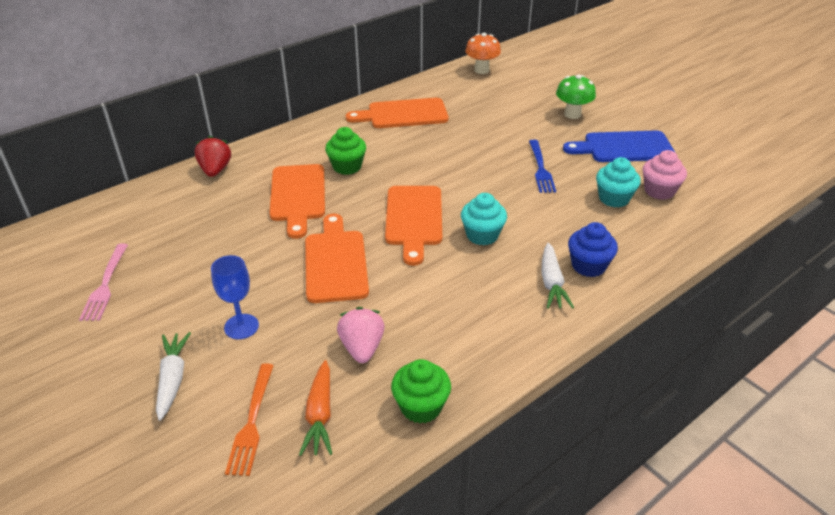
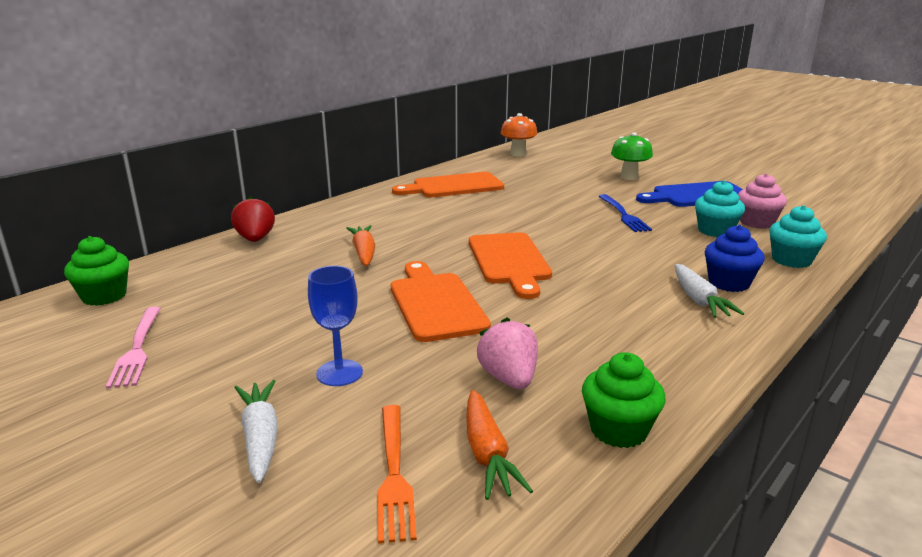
camera: 10 degrees left, 15 degrees down
(298, 196) = (364, 253): orange cutting board -> orange carrot
(347, 167) = (411, 227): green cupcake -> green cupcake (104, 296)
(482, 235) = (594, 268): turquoise cupcake -> turquoise cupcake (791, 260)

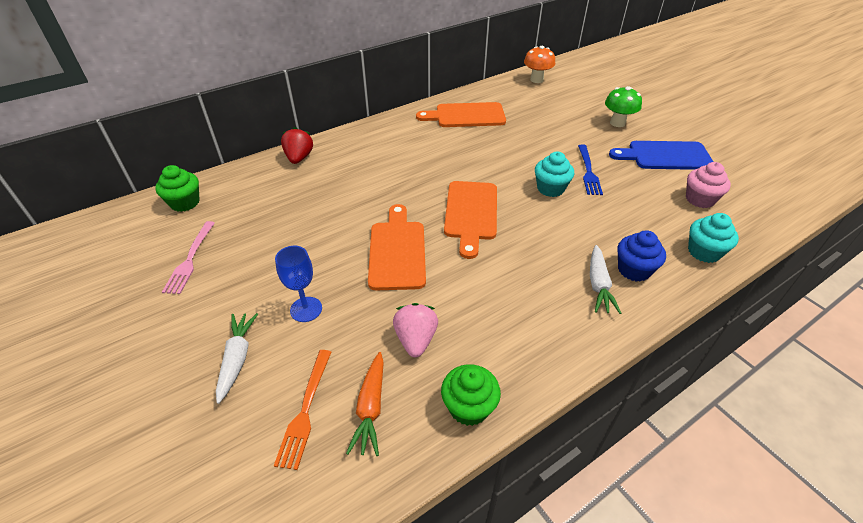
camera: 15 degrees right, 20 degrees up
(364, 253) = (368, 185): orange carrot -> none
(715, 231) = (657, 204): turquoise cupcake -> turquoise cupcake (550, 188)

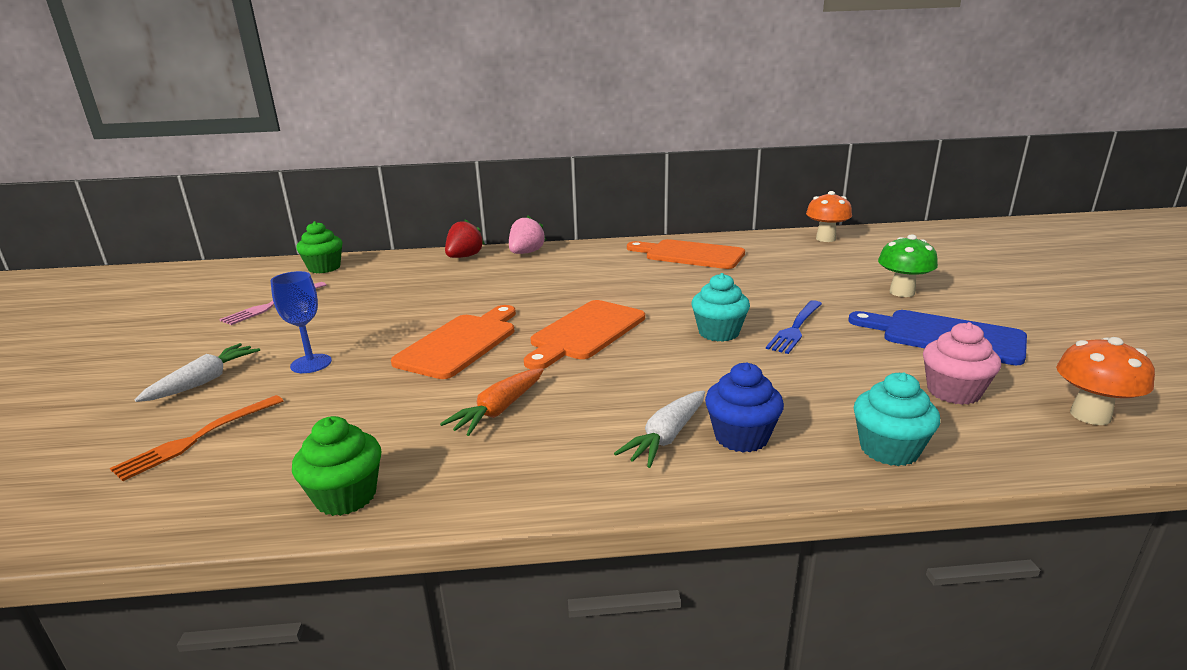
camera: 30 degrees right, 20 degrees down
(370, 408) = (253, 458): orange carrot -> orange carrot (499, 410)
(416, 339) = (376, 418): pink strawberry -> pink strawberry (526, 253)
(763, 196) = (1090, 415): none -> orange mushroom

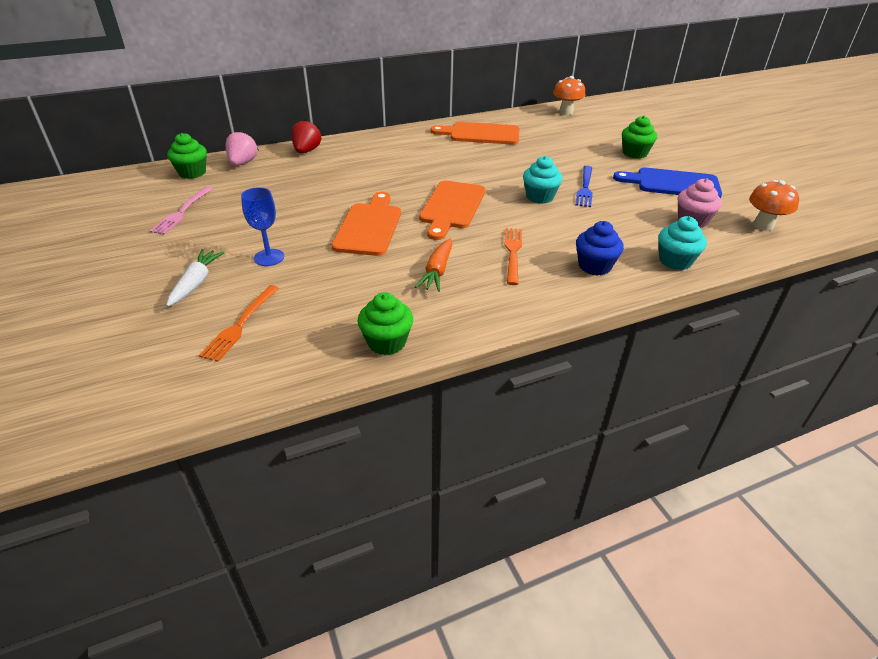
camera: 20 degrees left, 15 degrees up
(526, 253) = (355, 143): pink strawberry -> pink strawberry (243, 163)
(625, 400) = (512, 252): none -> orange fork
(666, 437) = (553, 273): white carrot -> none
(902, 292) = (634, 153): green mushroom -> green cupcake

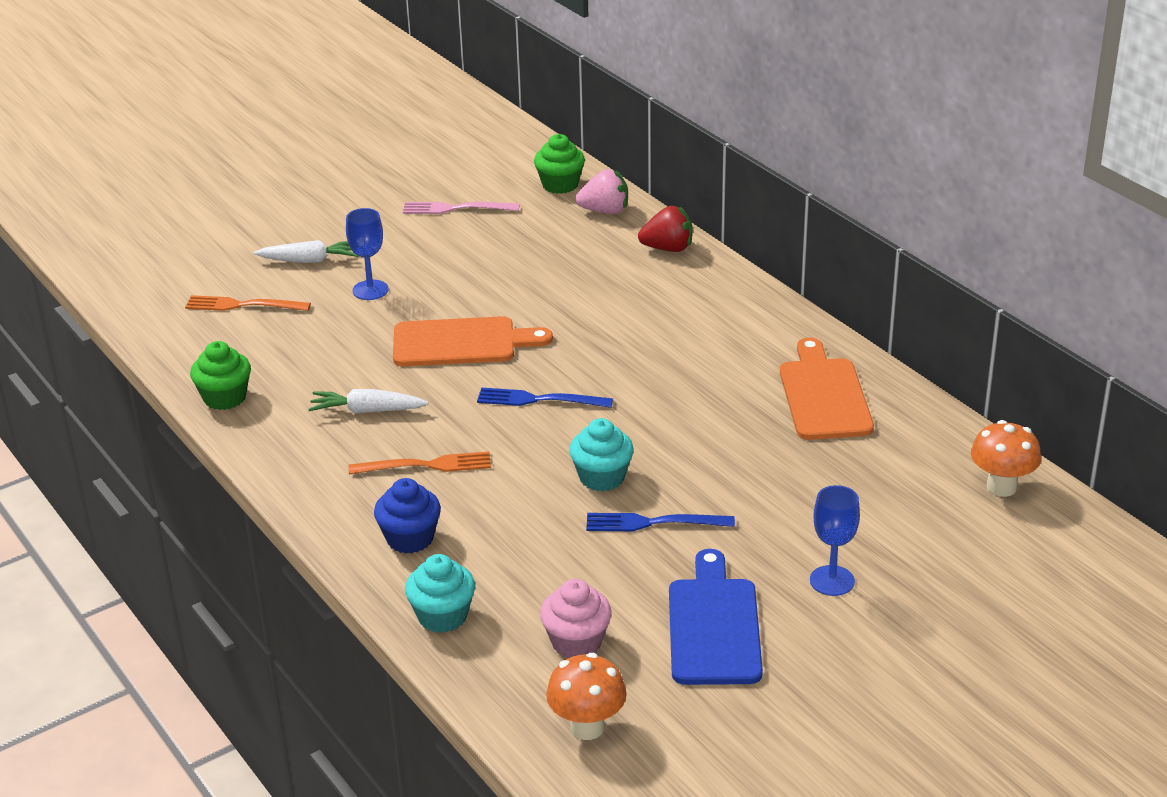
camera: 80 degrees right, 5 degrees down
(437, 271) = (367, 411): orange carrot -> white carrot
(451, 207) = (538, 400): orange cutting board -> blue fork
(634, 153) = (832, 581): green cupcake -> blue goblet

